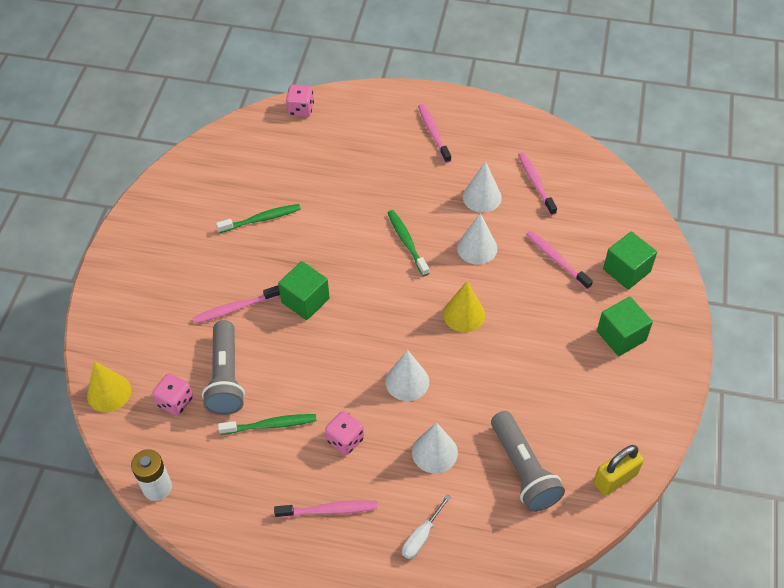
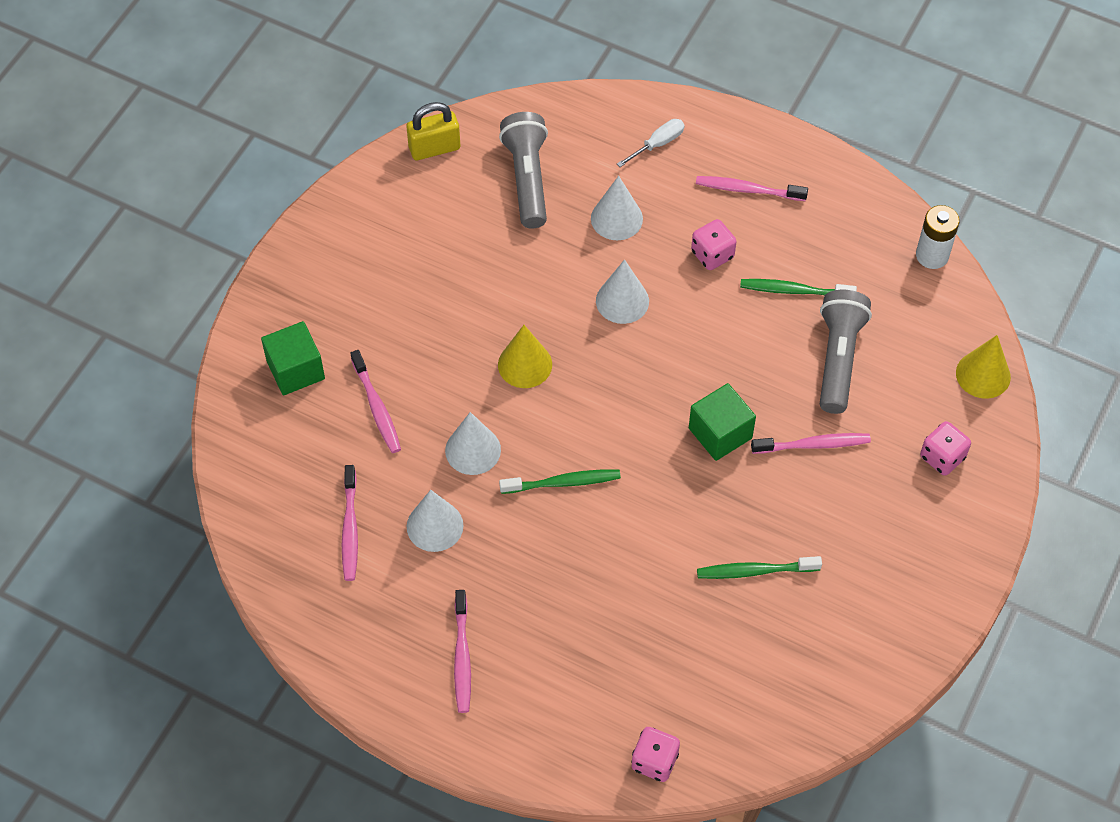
camera: 165 degrees left, 5 degrees up
(175, 401) = (903, 344): pink dice -> pink dice (942, 457)
(407, 242) = (563, 482): green toothbrush -> green toothbrush turned 90 degrees counterclockwise
(621, 336) = (347, 291): green cube -> none

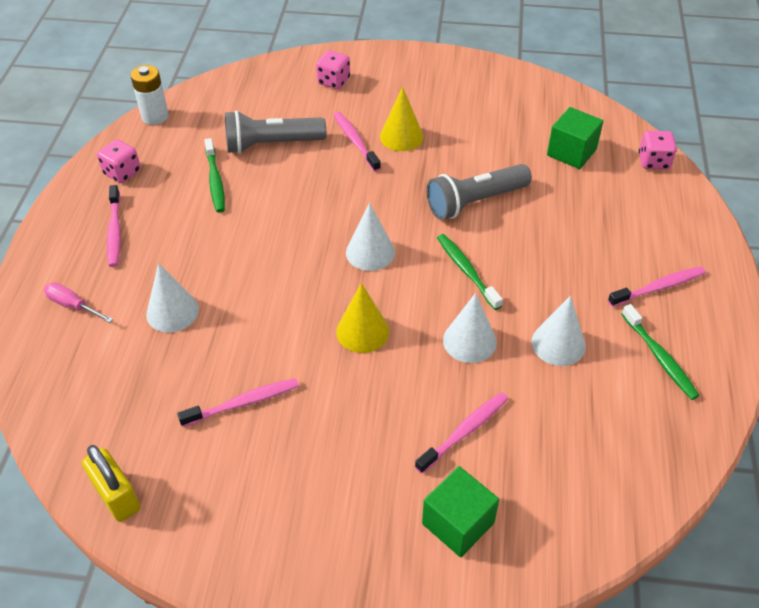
camera: 110 degrees left, 10 degrees down
(350, 529) = (600, 406): pink toothbrush -> pink toothbrush (243, 403)
(527, 179) = (141, 396): grey flashlight -> grey flashlight (475, 202)
(622, 301) = (265, 283): white cone -> white cone (370, 252)
(658, 144) = (72, 305): white screwdriver -> pink screwdriver
(712, 254) = (194, 237): pink dice -> pink dice (122, 173)
(720, 433) = (370, 191): green cube -> green cube (571, 152)
(755, 571) = (477, 147): green toothbrush -> green toothbrush (659, 357)
(983, 374) = (255, 75): yellow cone -> yellow cone (401, 136)

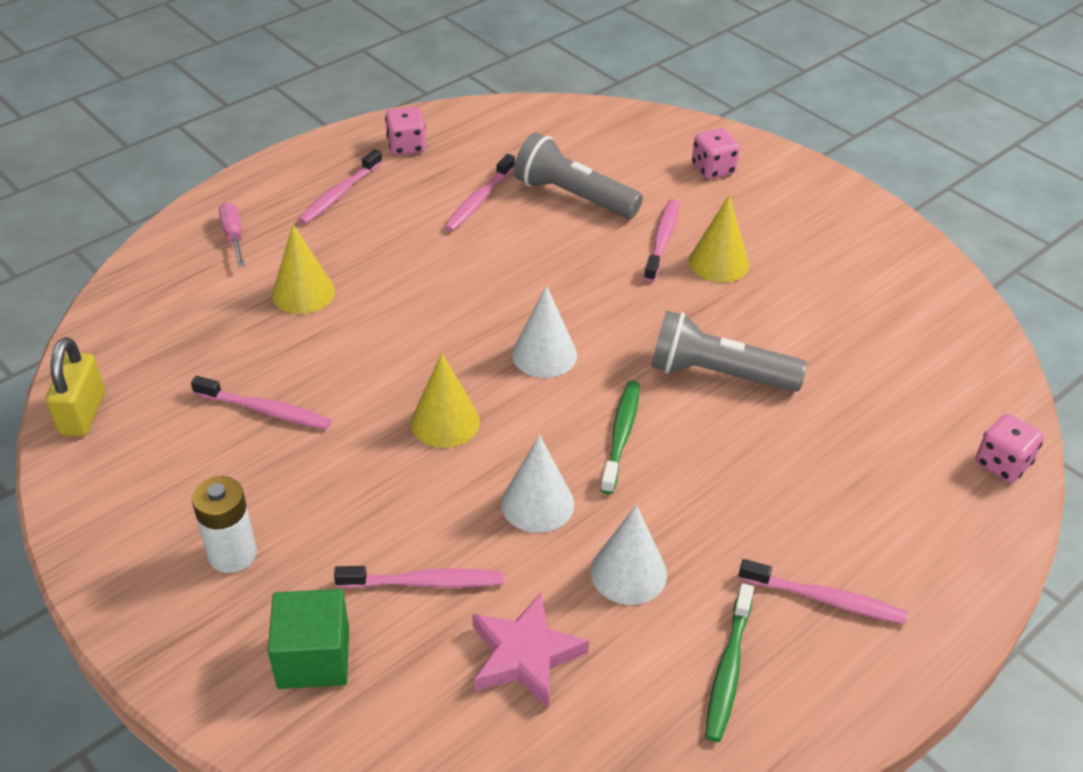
camera: 40 degrees right, 5 degrees down
(155, 116) = (495, 112): white battery -> white battery (232, 554)
(172, 312) = (303, 292): white cone -> yellow cone
(215, 181) = (479, 200): green toothbrush -> pink toothbrush
(562, 428) = (525, 655): none -> pink star
(571, 152) = (903, 391): green cube -> none

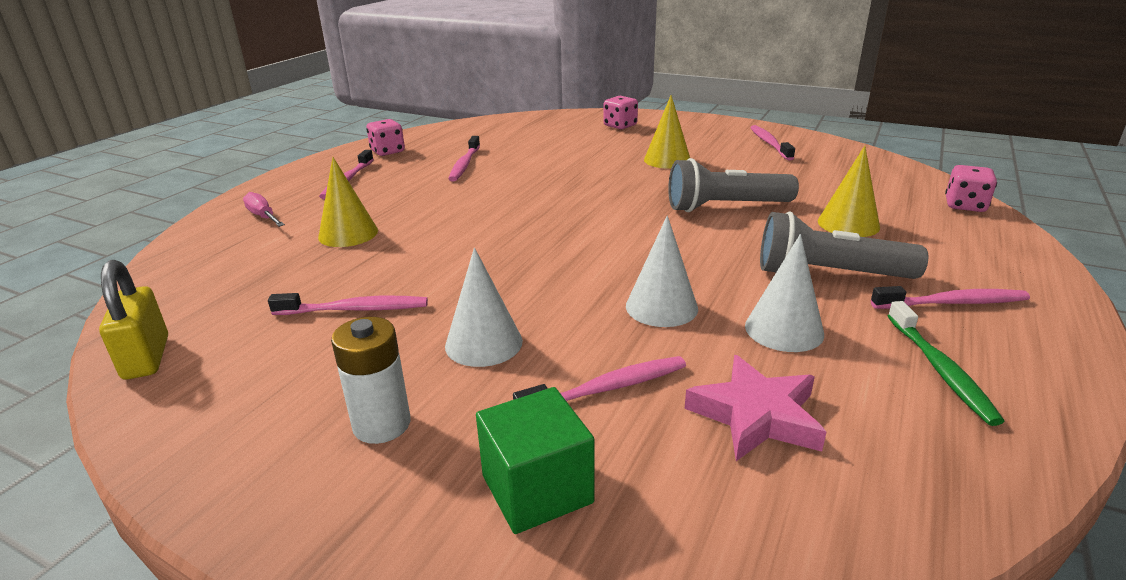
camera: 20 degrees left, 15 degrees down
(445, 422) = (534, 278): yellow cone -> yellow cone (848, 224)
(544, 354) = (584, 224): white cone -> white cone (483, 343)
(573, 196) = (534, 151): grey flashlight -> grey flashlight (829, 274)
(621, 435) = (688, 252): green toothbrush -> none
(662, 240) = (617, 158): pink toothbrush -> pink toothbrush (769, 143)

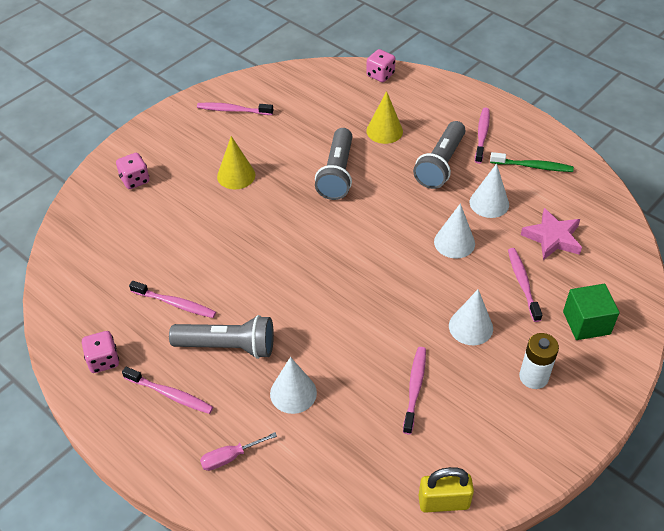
camera: 75 degrees left, 20 degrees up
(348, 234) = (293, 393): yellow cone -> white cone
(413, 193) = (228, 346): none -> grey flashlight

